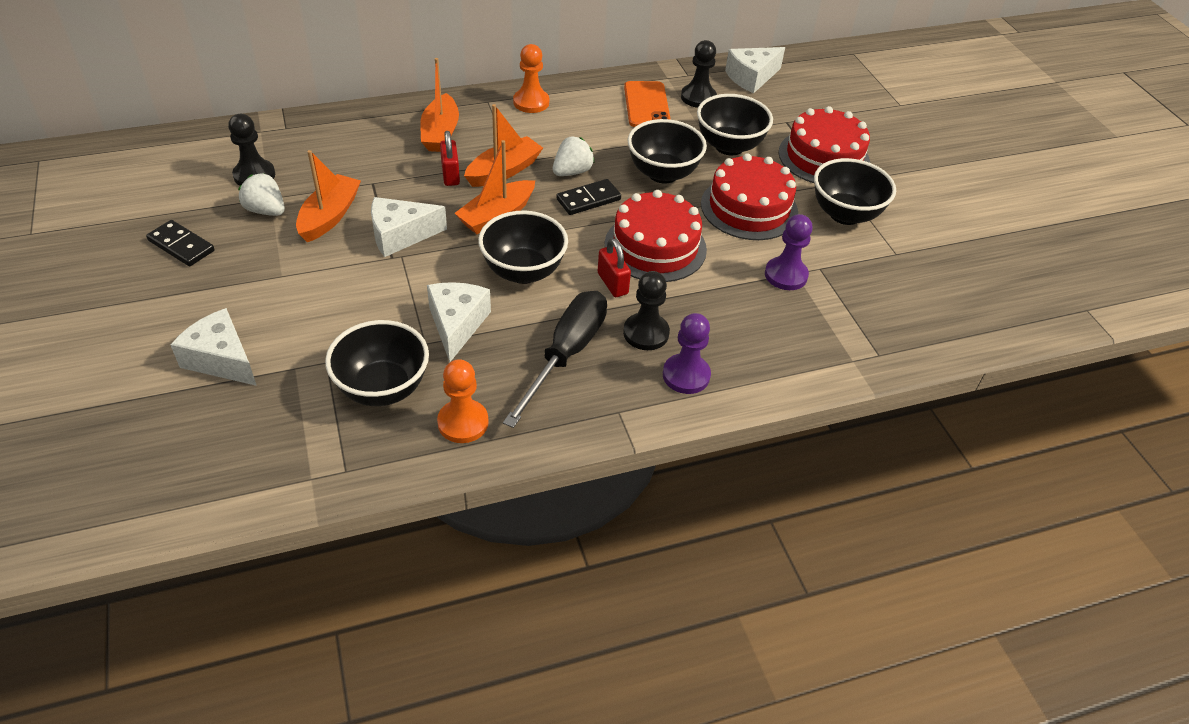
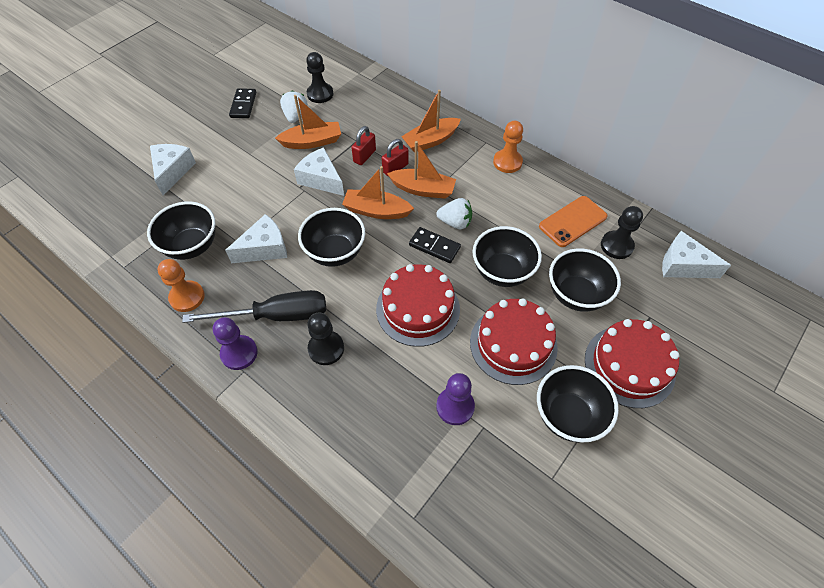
camera: 60 degrees right, 10 degrees up
(612, 283) = (360, 304): red padlock -> red padlock (364, 156)
(686, 375) = (301, 393): purple pawn -> purple pawn (239, 353)

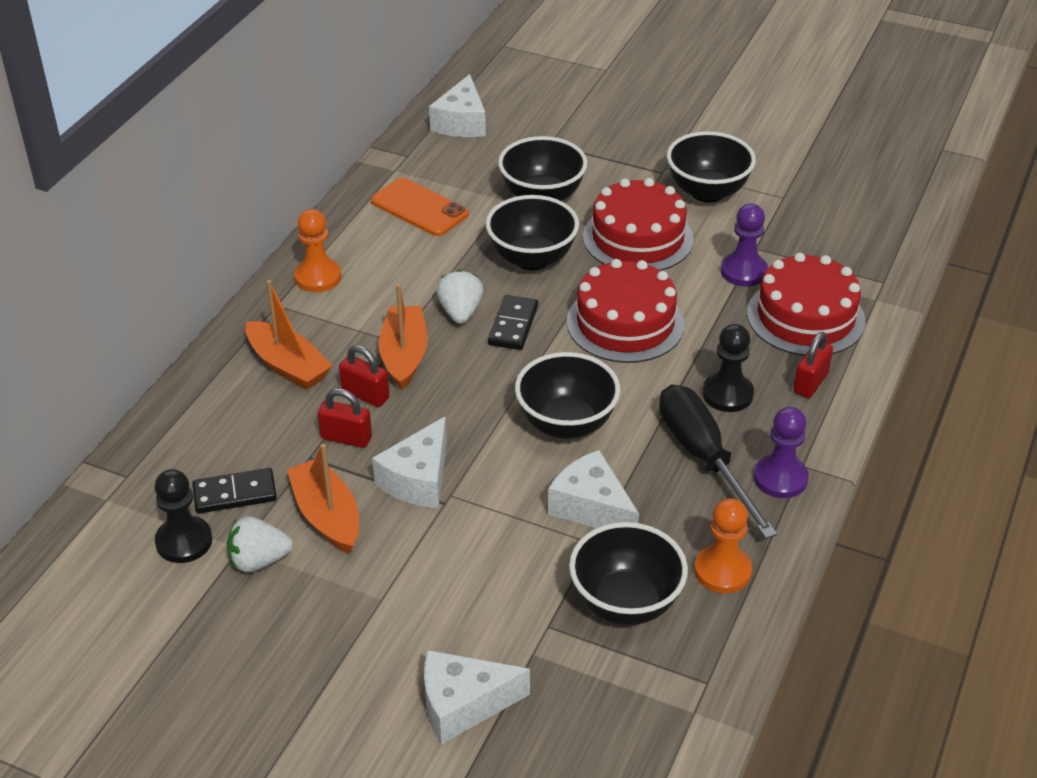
camera: 105 degrees left, 15 degrees down
(243, 105) = (239, 657): black domino -> black domino (235, 494)
(316, 407) = (810, 383): none -> red padlock
(376, 211) = (466, 397): orange boat -> none
(616, 246) = (449, 171): black pawn -> none
(629, 366) = (623, 155): red cake -> red cake (805, 317)

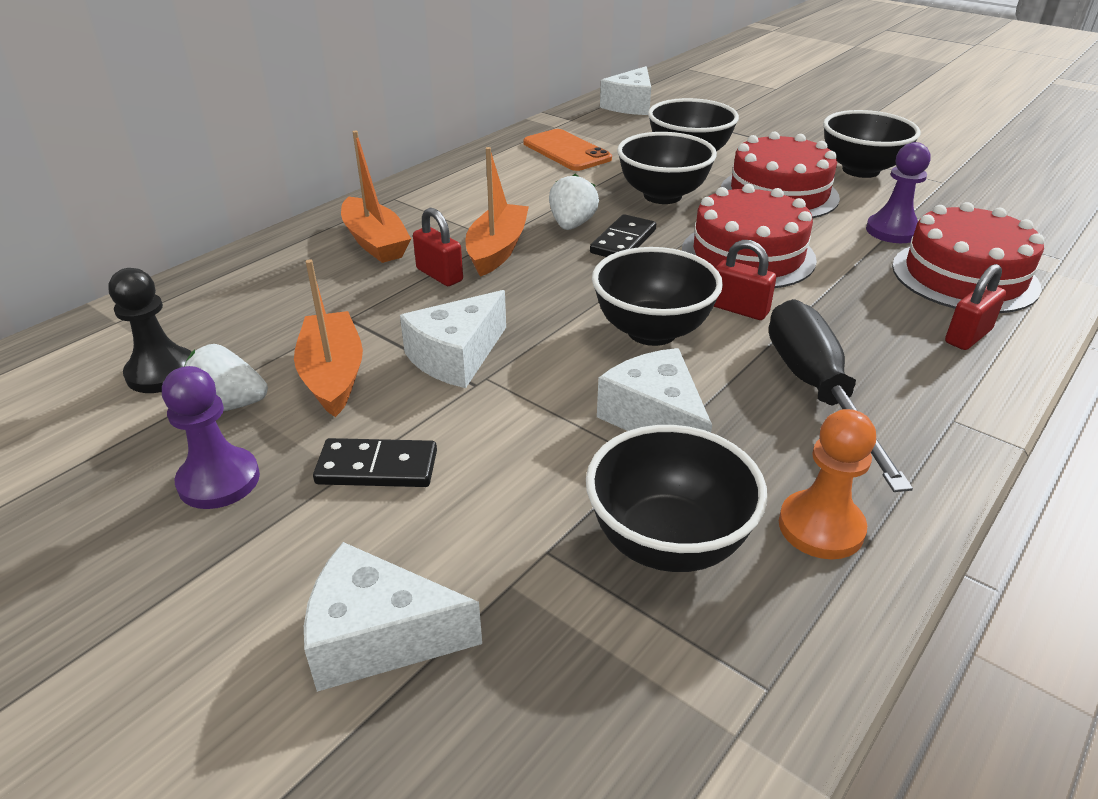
camera: 15 degrees right, 5 degrees down
(235, 494) = (248, 338): black domino -> black domino (377, 467)
(318, 277) = (445, 184): orange pawn -> none
(346, 438) = (398, 307): red padlock -> red padlock (739, 309)
(727, 394) = (858, 332): black pawn -> none
(780, 478) = (919, 429): purple pawn -> purple pawn (219, 480)

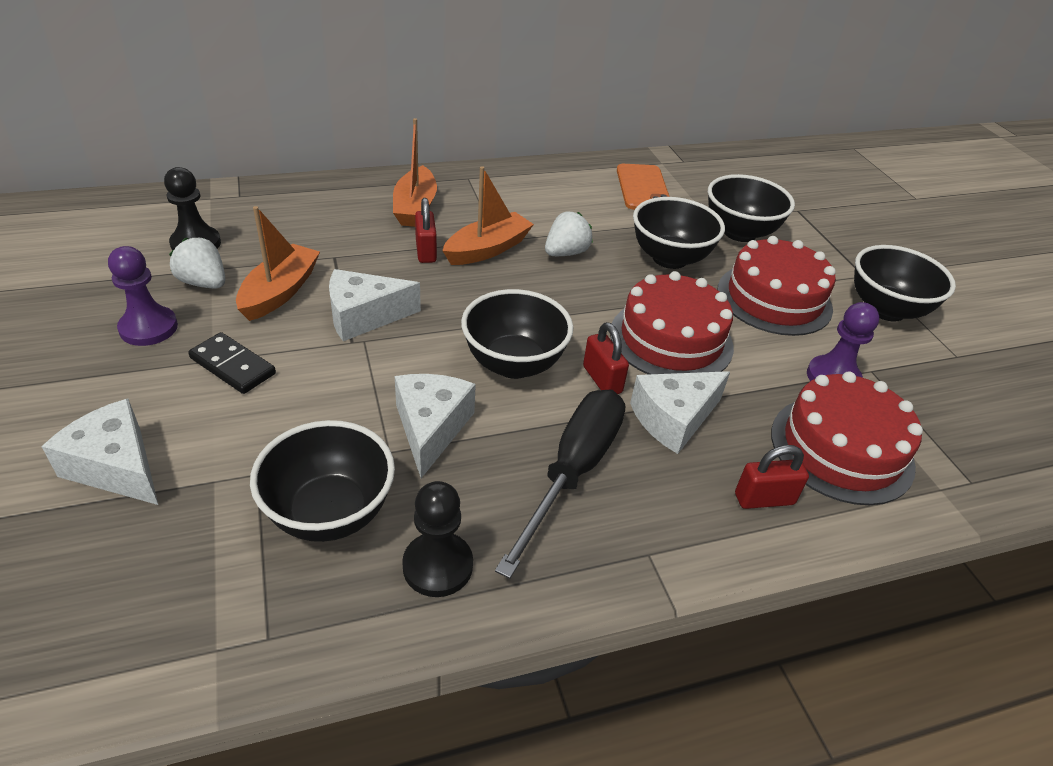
camera: 30 degrees right, 5 degrees up
(623, 241) = (587, 283): black domino -> none
(630, 105) = (752, 166): white cheese -> white cheese (674, 419)
(821, 527) = (437, 566): orange pawn -> black pawn

